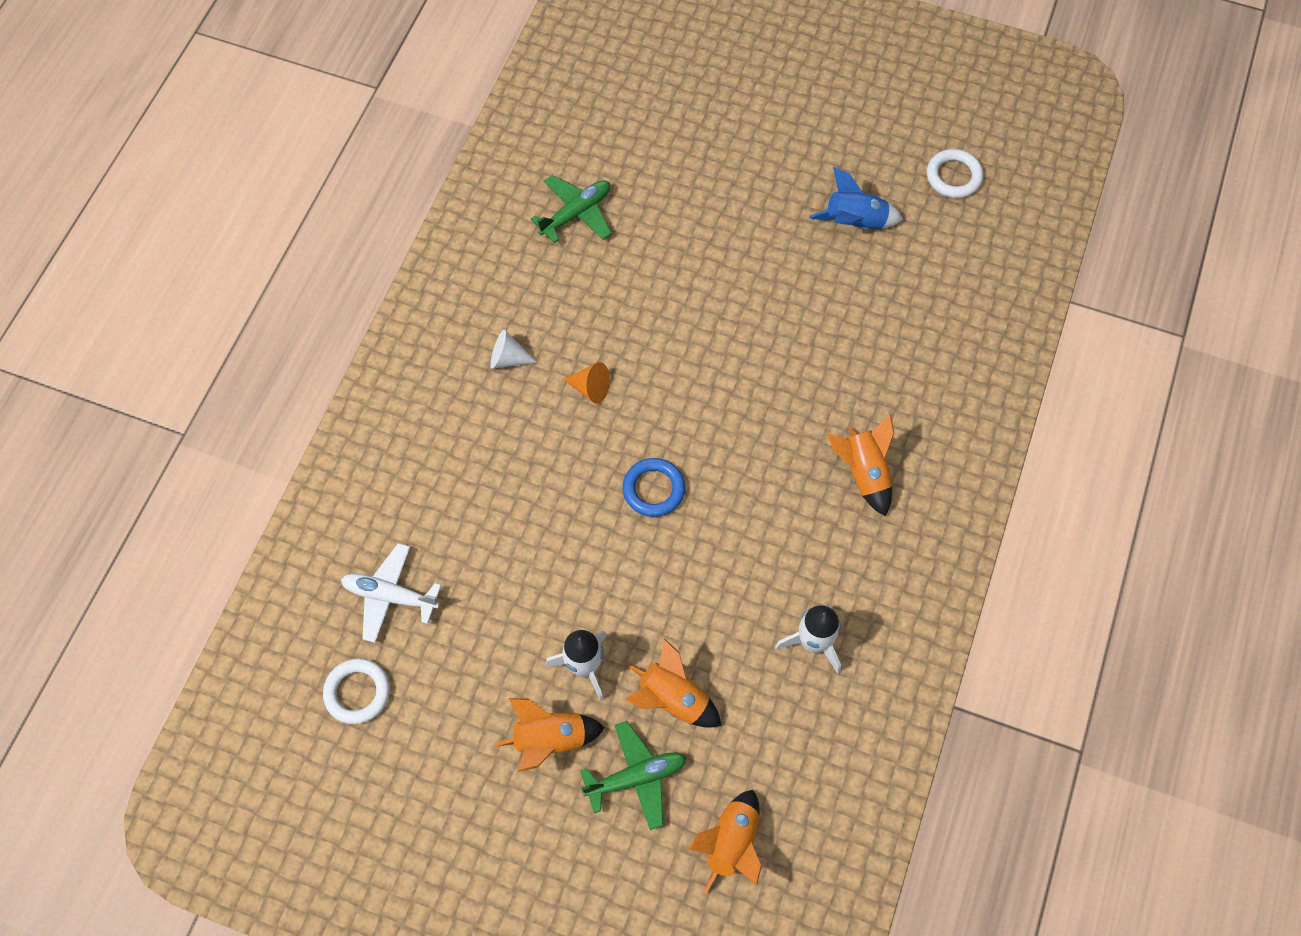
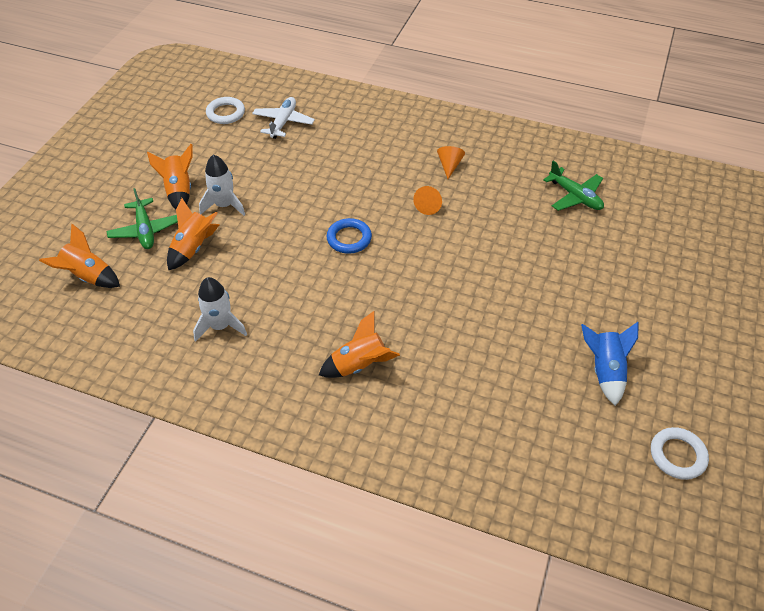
camera: 90 degrees right, 15 degrees down
(508, 358) = (449, 166): white cone -> orange cone

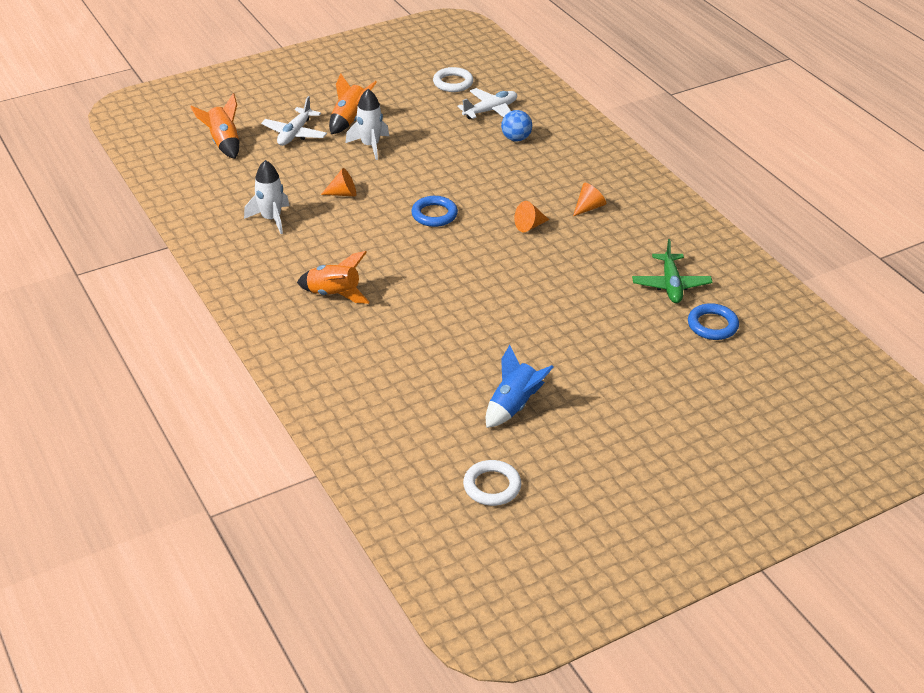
camera: 40 degrees right, 10 degrees down
(145, 230) = (295, 134): green plane -> white plane
(193, 248) = (313, 162): orange rocket -> none
(254, 263) = (343, 193): none -> orange cone
(330, 136) = (516, 139): none -> blue ball
(636, 212) = (712, 325): none -> blue ring

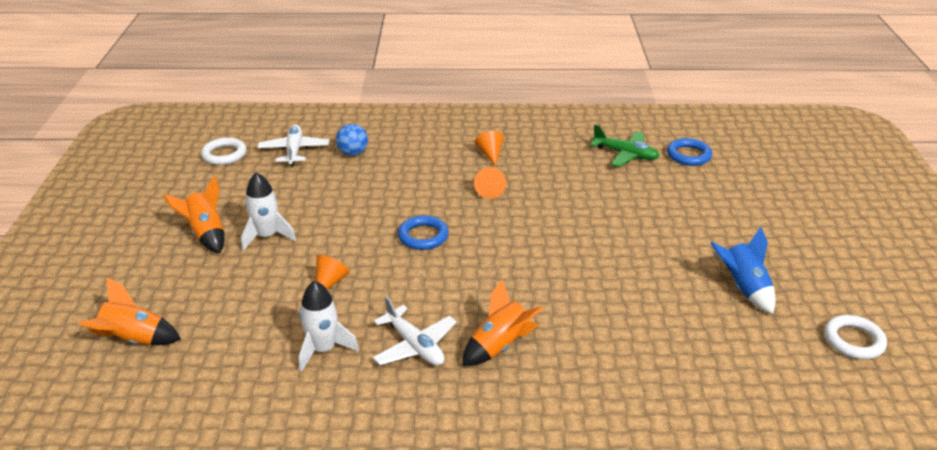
camera: 60 degrees left, 5 degrees down
(295, 134) = (184, 279): white plane -> white plane (414, 345)

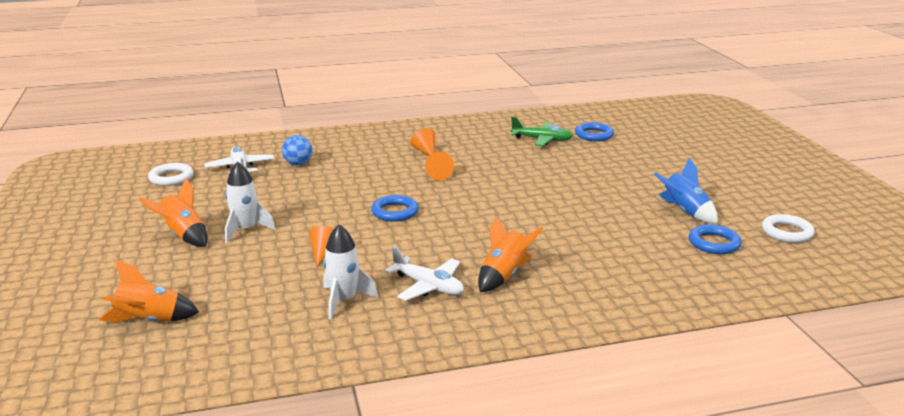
camera: 15 degrees left, 10 degrees down
(756, 342) = (714, 243): none -> blue ring

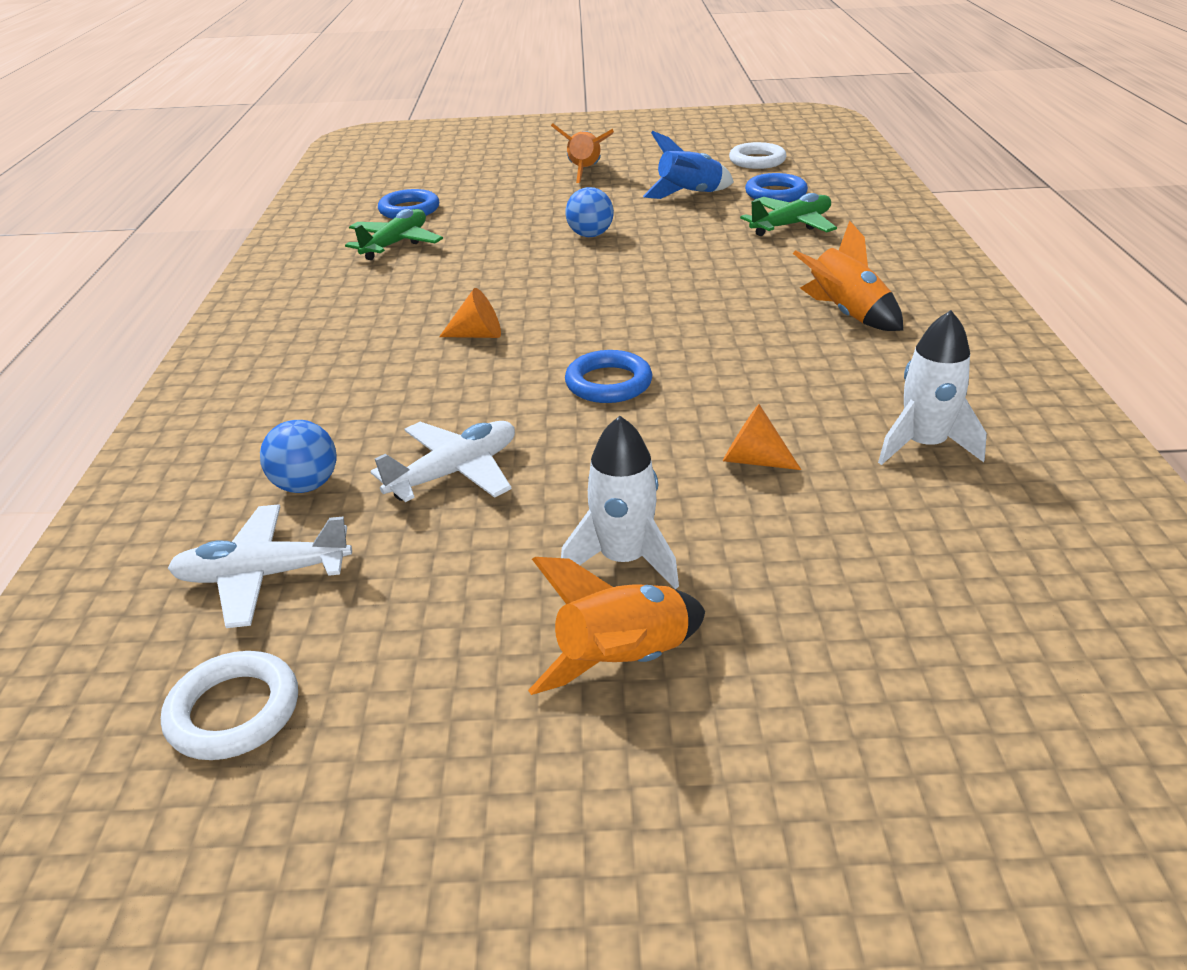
camera: 75 degrees left, 10 degrees up
(149, 321) = (1026, 691): orange rocket -> orange rocket (585, 172)
(425, 151) = (360, 339): orange cone -> none
(428, 286) = (875, 371): white plane -> white plane (455, 472)
(587, 187) = (590, 235): none -> blue ball
(650, 252) = (791, 225): none -> green plane

